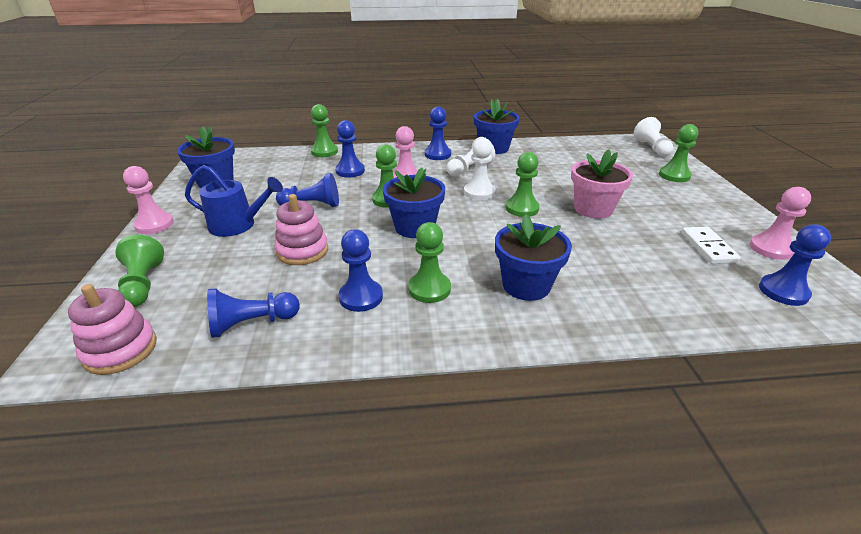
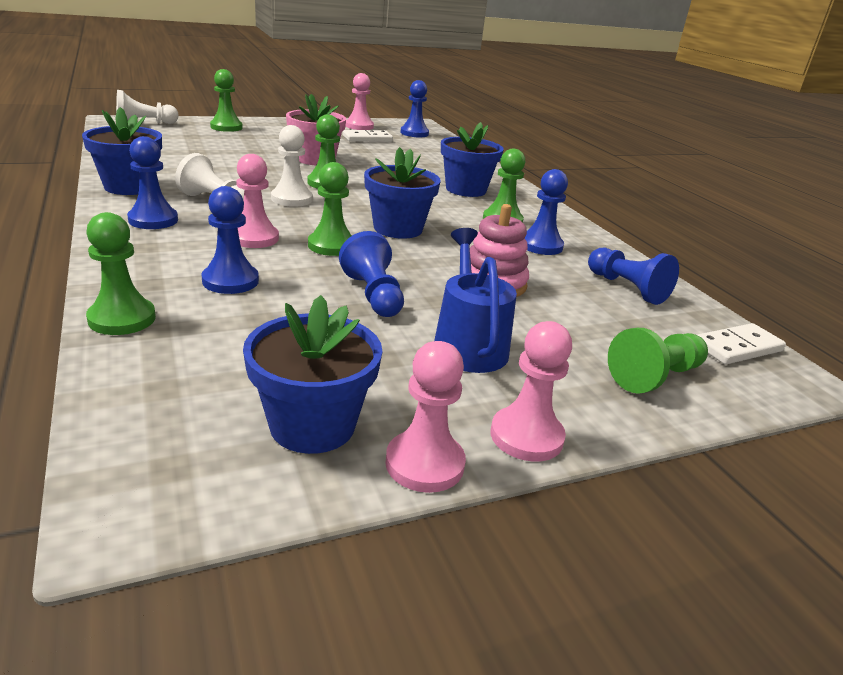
camera: 110 degrees left, 5 degrees down
(120, 350) = (737, 347): pink stacking toy -> white domino
(169, 199) = (424, 464): none -> pink pawn

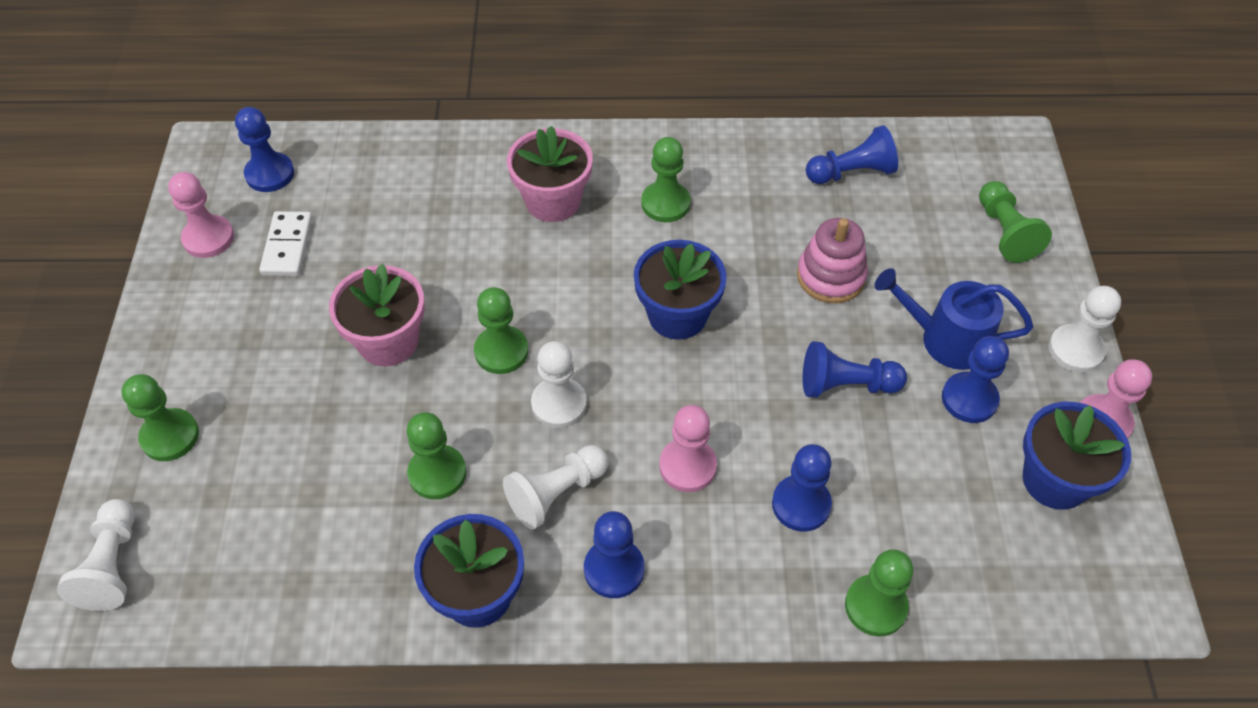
camera: 65 degrees left, 25 degrees up
(331, 246) = (719, 393): green pawn -> green pawn (437, 473)
(466, 190) = (553, 201): blue flower pot -> pink flower pot
(526, 436) = (1075, 350): pink pawn -> white pawn
(541, 246) = (743, 197): blue pawn -> blue pawn (969, 399)
(737, 347) = (965, 152): white domino -> none

